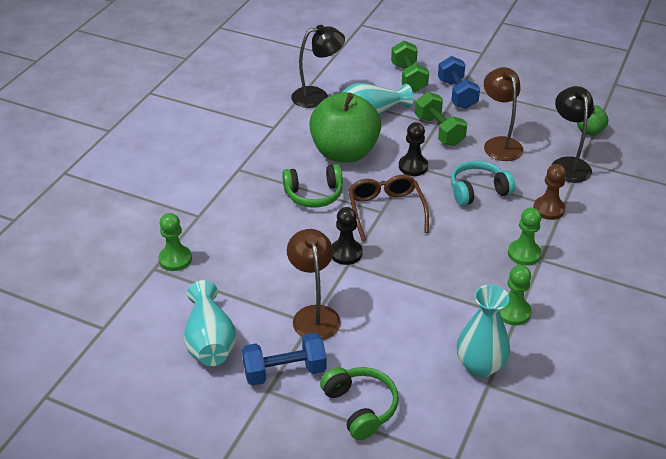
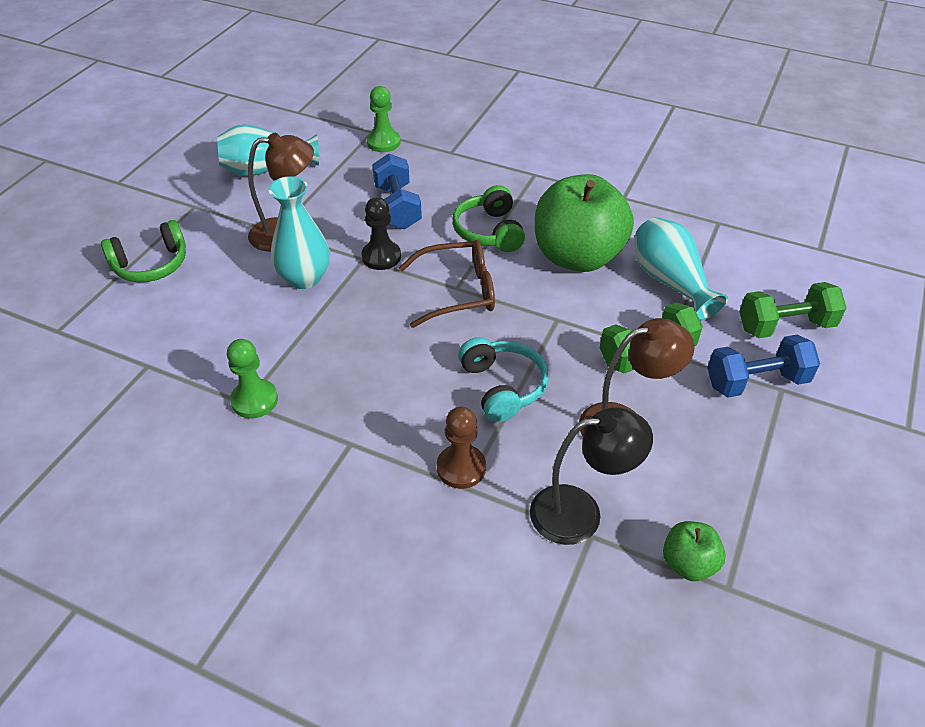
camera: 90 degrees right, 5 degrees up
(285, 371) = (214, 215): blue dumbbell -> blue dumbbell (397, 207)
(317, 96) = (704, 232): black lamp -> none
(413, 166) = (554, 321): black pawn -> none
(480, 366) = (176, 360): turquoise vase -> turquoise vase (304, 278)
(524, 254) = (363, 425): green pawn -> none

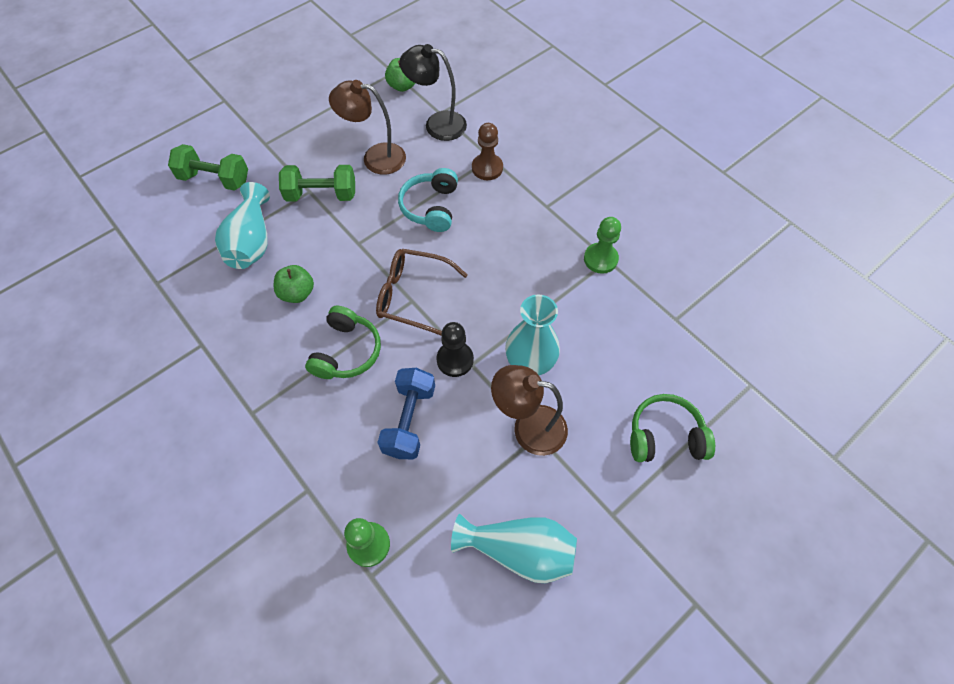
camera: 155 degrees left, 15 degrees up
(577, 257) = (297, 293): green apple -> green apple, size x0.45
(756, 382) = (274, 153): blue dumbbell -> none

